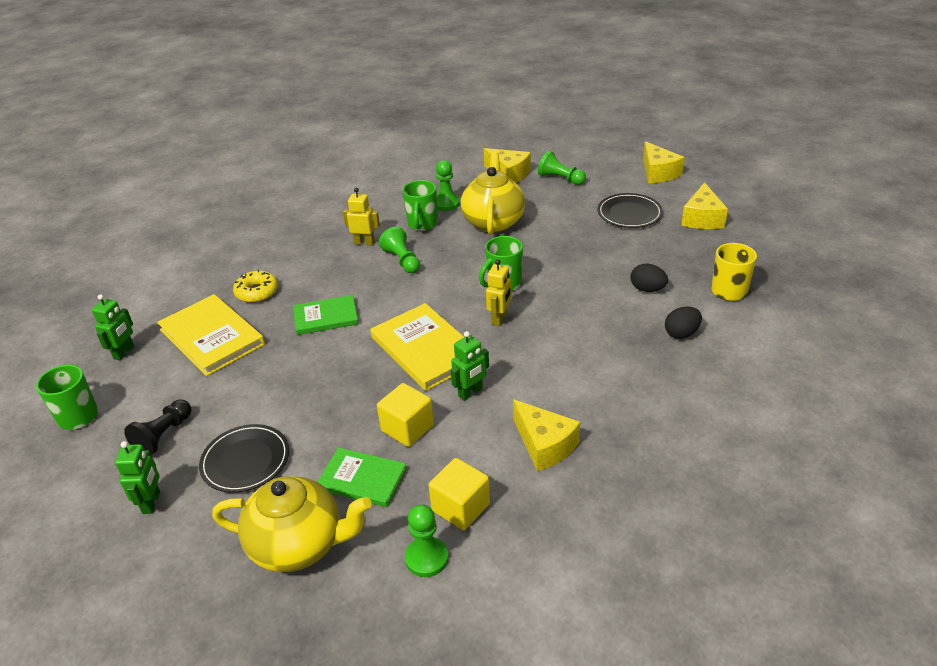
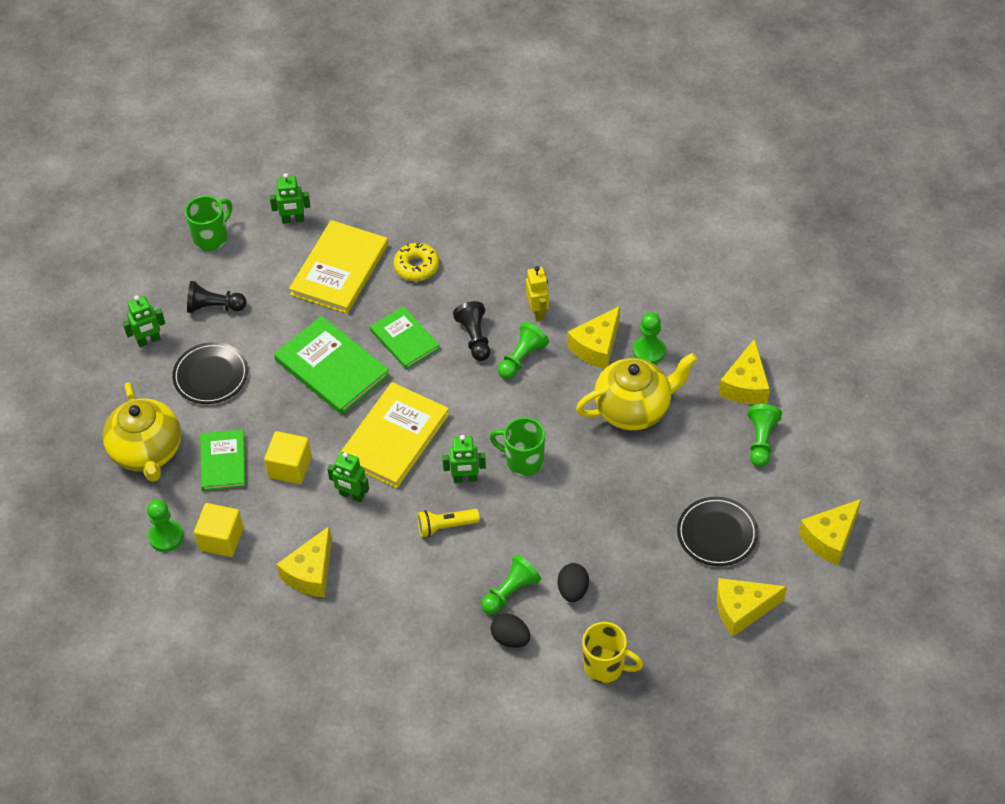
camera: 65 degrees right, 15 degrees up
(316, 369) = (332, 368): none -> green book
(360, 279) = (474, 338): none -> black pawn
(422, 224) = (596, 347): green mug -> yellow cheese
(500, 318) = (465, 478): yellow robot -> green robot
(543, 342) = (445, 526): none -> yellow flashlight
(632, 322) = (510, 592): none -> green pawn

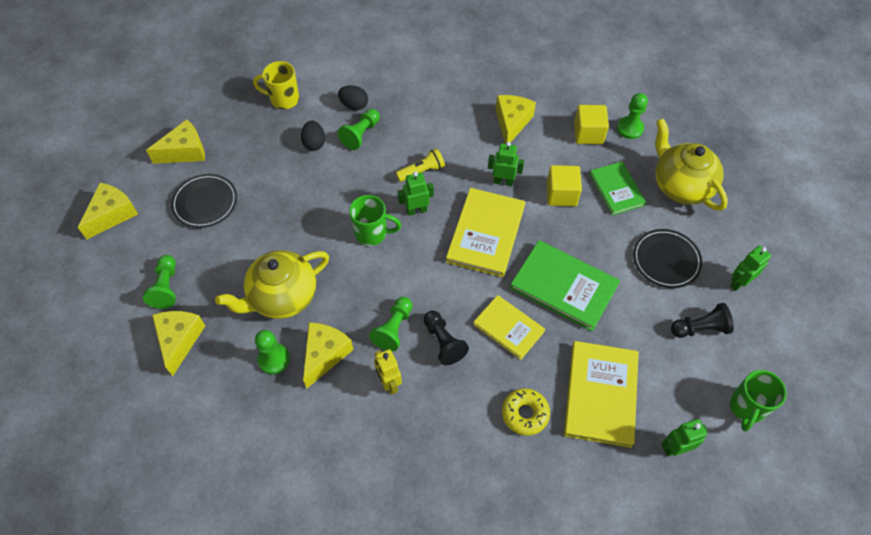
camera: 165 degrees right, 5 degrees up
(404, 339) = (508, 328): green book -> yellow book

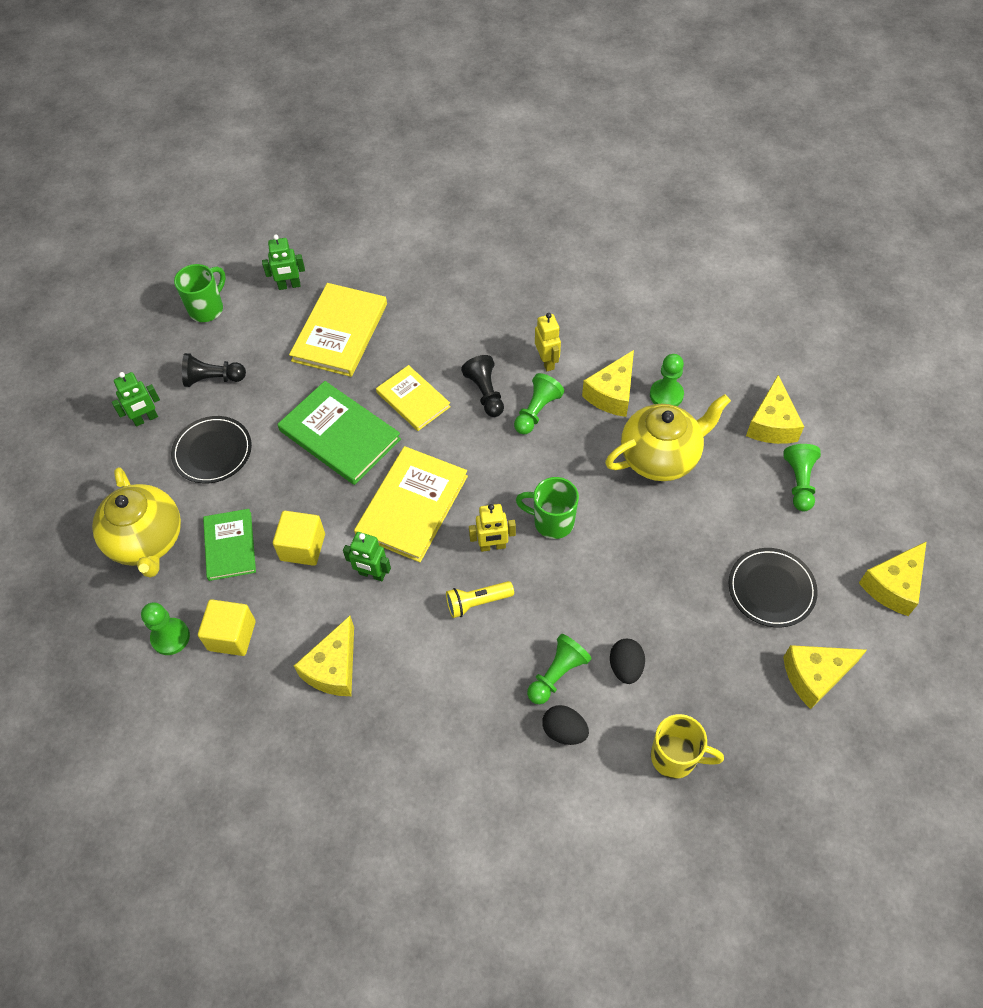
camera: 170 degrees left, 0 degrees up
(416, 210) = (492, 546): green robot -> yellow robot
(525, 414) = (418, 324): yellow donut -> none

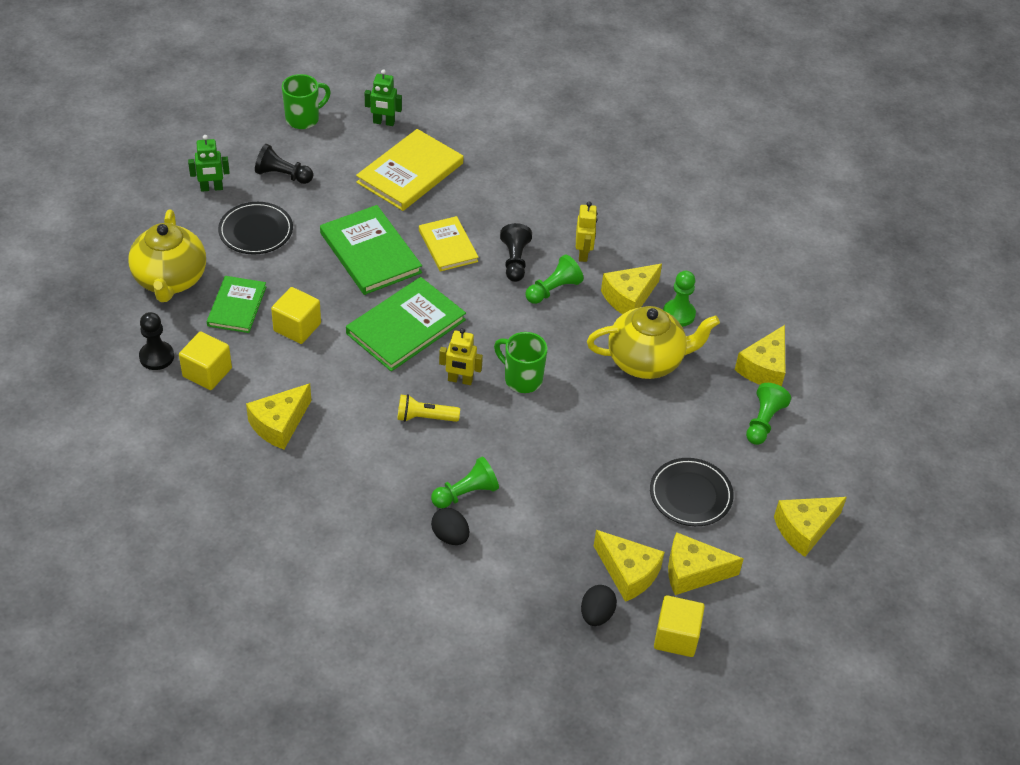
camera: 15 degrees right, 10 degrees down
(170, 637) = (156, 357): green pawn -> black pawn
(372, 574) = (345, 366): green robot -> none
(412, 506) = (406, 327): yellow book -> green book
(625, 667) = (528, 508): black egg -> black egg (596, 614)
(675, 757) = (535, 588): yellow mug -> none
(755, 702) = (628, 573): none -> yellow cheese
(834, 756) = (676, 637): none -> yellow cube

